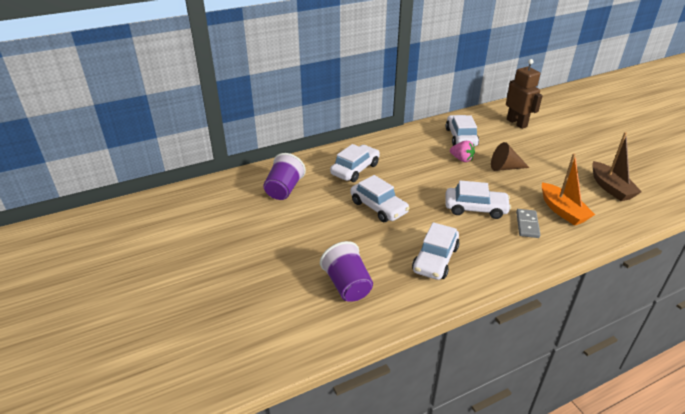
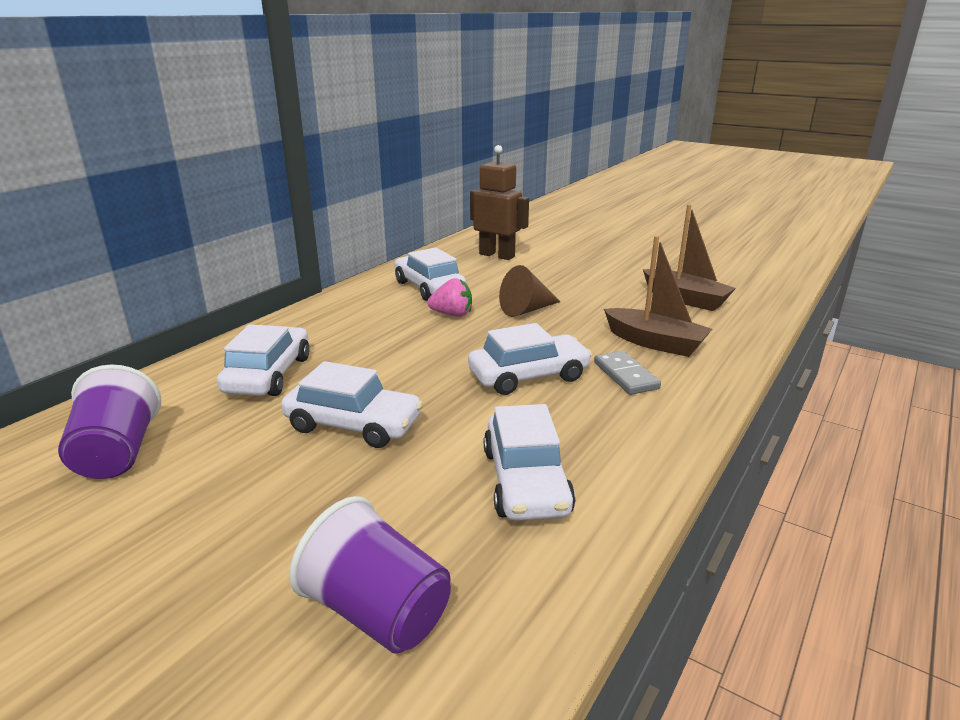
camera: 30 degrees left, 10 degrees down
(562, 211) = (655, 343): orange boat -> brown boat

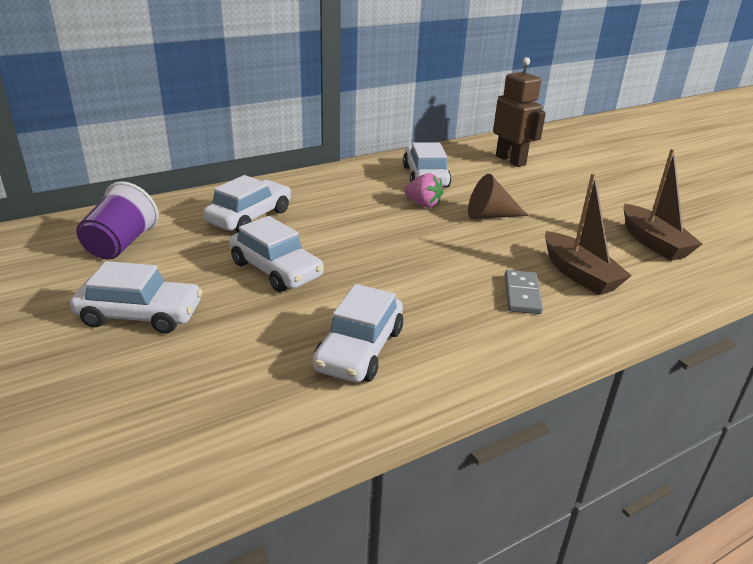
camera: 25 degrees right, 5 degrees up
(377, 611) = (188, 396): purple cup -> none
(528, 376) = (438, 271): white car -> white car (140, 315)

